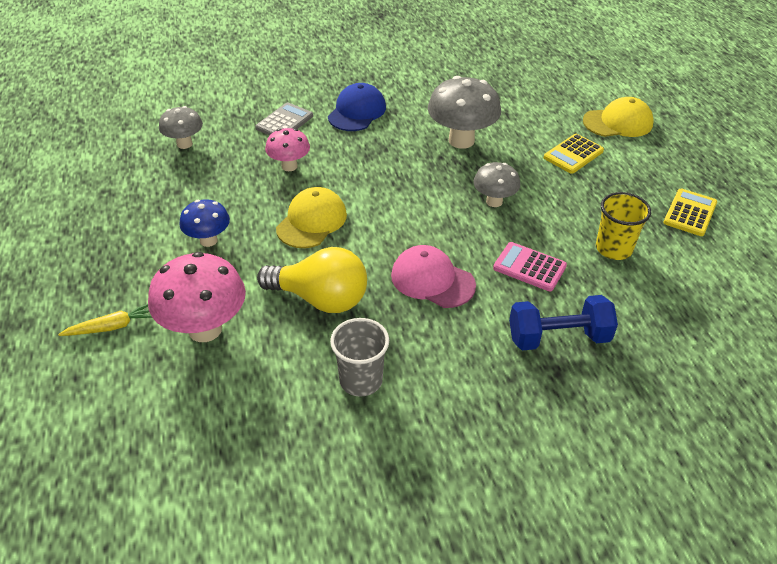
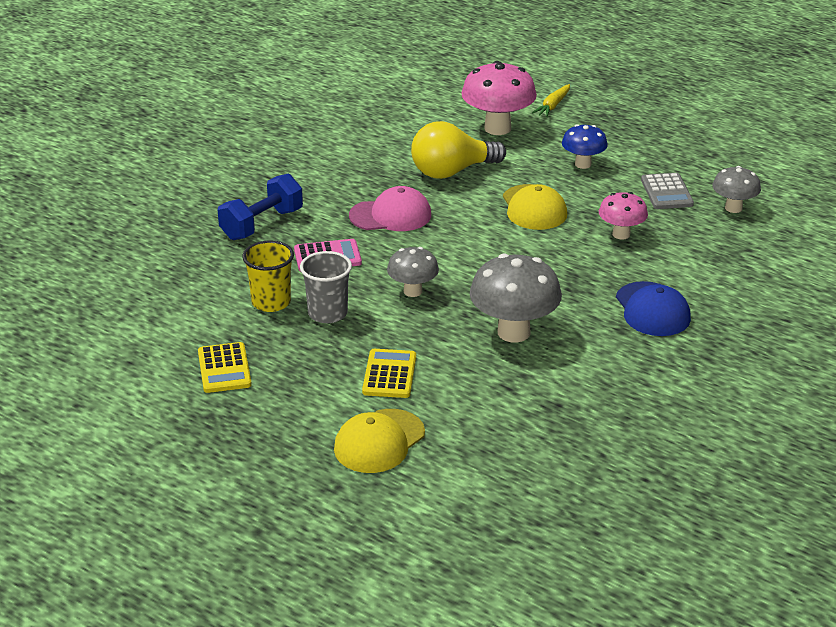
camera: 140 degrees right, 10 degrees down
(284, 122) = (695, 266): grey calculator -> grey calculator (666, 192)
(361, 380) = (367, 150): grey cup -> grey cup (327, 313)

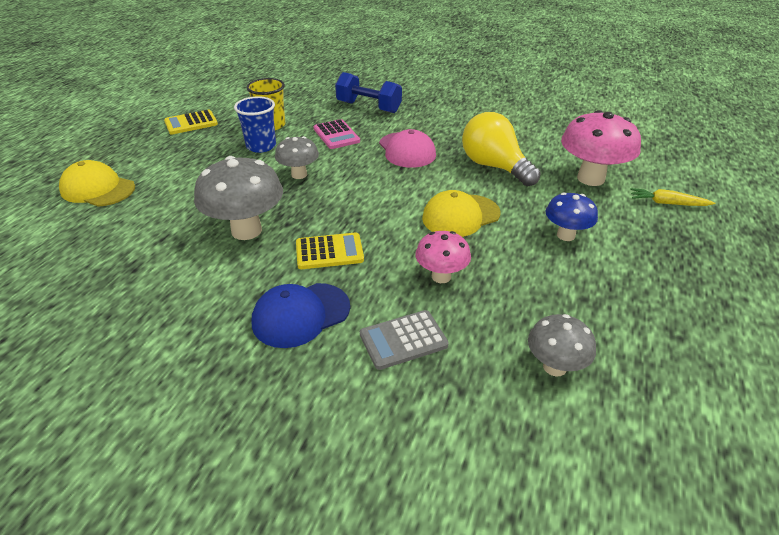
camera: 75 degrees right, 5 degrees up
(327, 313) = (261, 146): grey cup -> blue cup
(389, 374) = (183, 181): yellow calculator -> yellow calculator (329, 252)
(666, 192) = (552, 302): grey calculator -> grey calculator (403, 340)

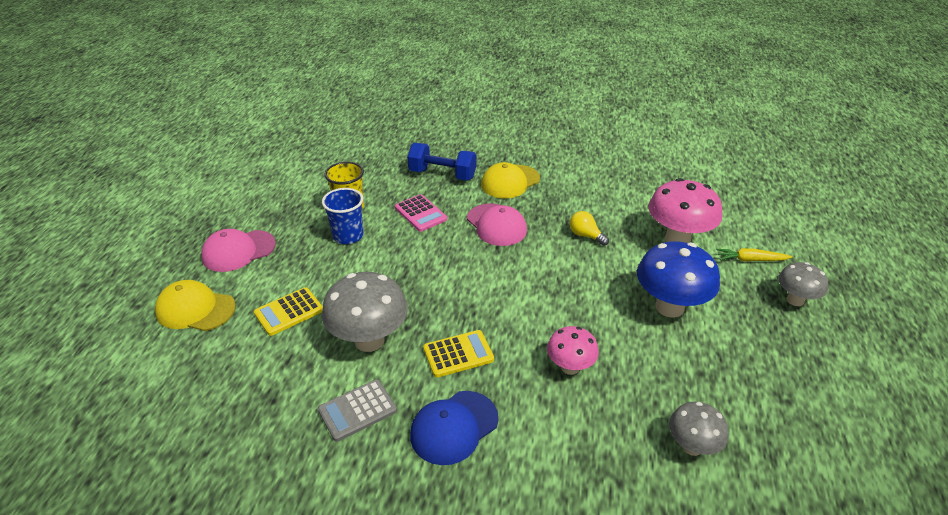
camera: 10 degrees left, 0 degrees up
(157, 149) = (238, 251): none -> pink cap
(191, 123) = (263, 214): yellow calculator -> yellow calculator (289, 312)
(299, 175) = (399, 267): grey mushroom -> grey mushroom (795, 300)
(403, 340) = (555, 440): grey calculator -> grey calculator (357, 410)
(460, 216) = (569, 297): yellow cap -> yellow cap (510, 182)
(494, 166) = (585, 235): yellow light bulb -> yellow light bulb, size x0.50
(565, 235) = (669, 307): blue mushroom -> blue mushroom, size x1.70

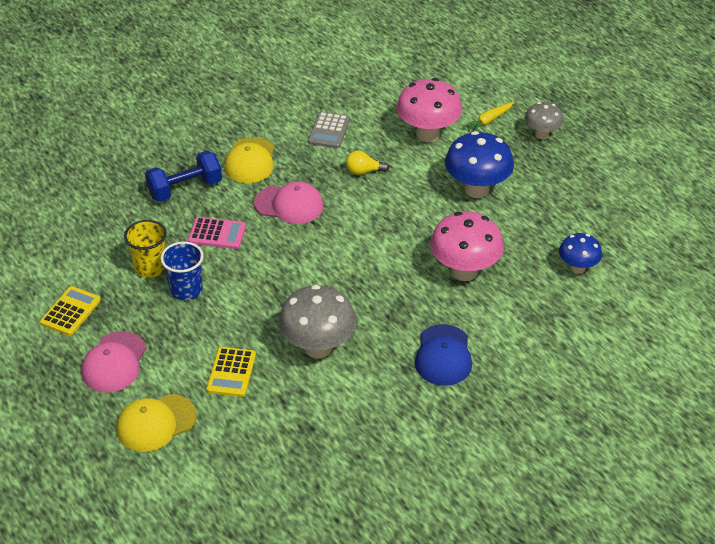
camera: 45 degrees left, 5 degrees up
(357, 410) = (374, 391): grey calculator -> grey calculator (329, 131)
(458, 354) = (388, 313): yellow calculator -> yellow calculator (70, 311)
(570, 367) = (464, 271): pink mushroom -> pink mushroom, size x1.70
(692, 446) = (577, 268): grey mushroom -> blue mushroom

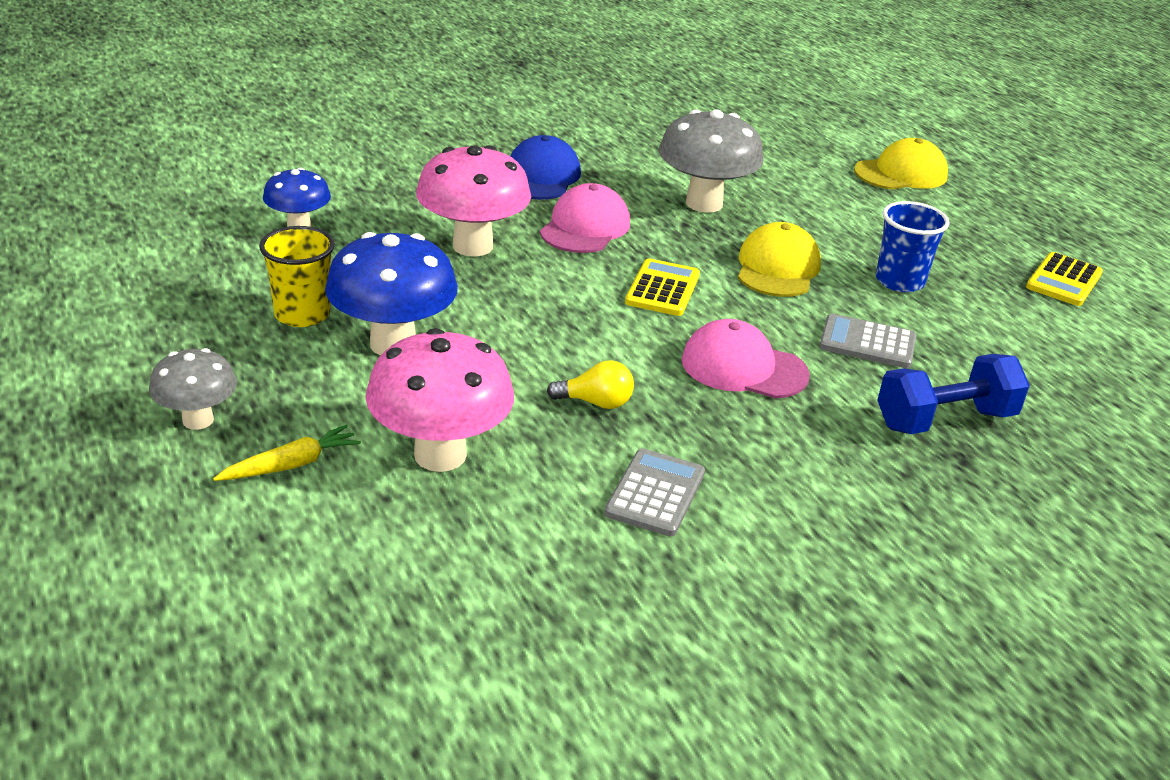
camera: 175 degrees left, 10 degrees down
(114, 362) = (975, 225): pink cap -> pink cap (585, 227)
(150, 267) = (965, 314): yellow cup -> yellow cup (302, 314)
(217, 234) = (867, 343): pink calculator -> grey calculator
(231, 372) = (817, 198): yellow calculator -> yellow calculator (662, 289)
(250, 161) = (825, 454): yellow cap -> yellow cap (777, 268)

